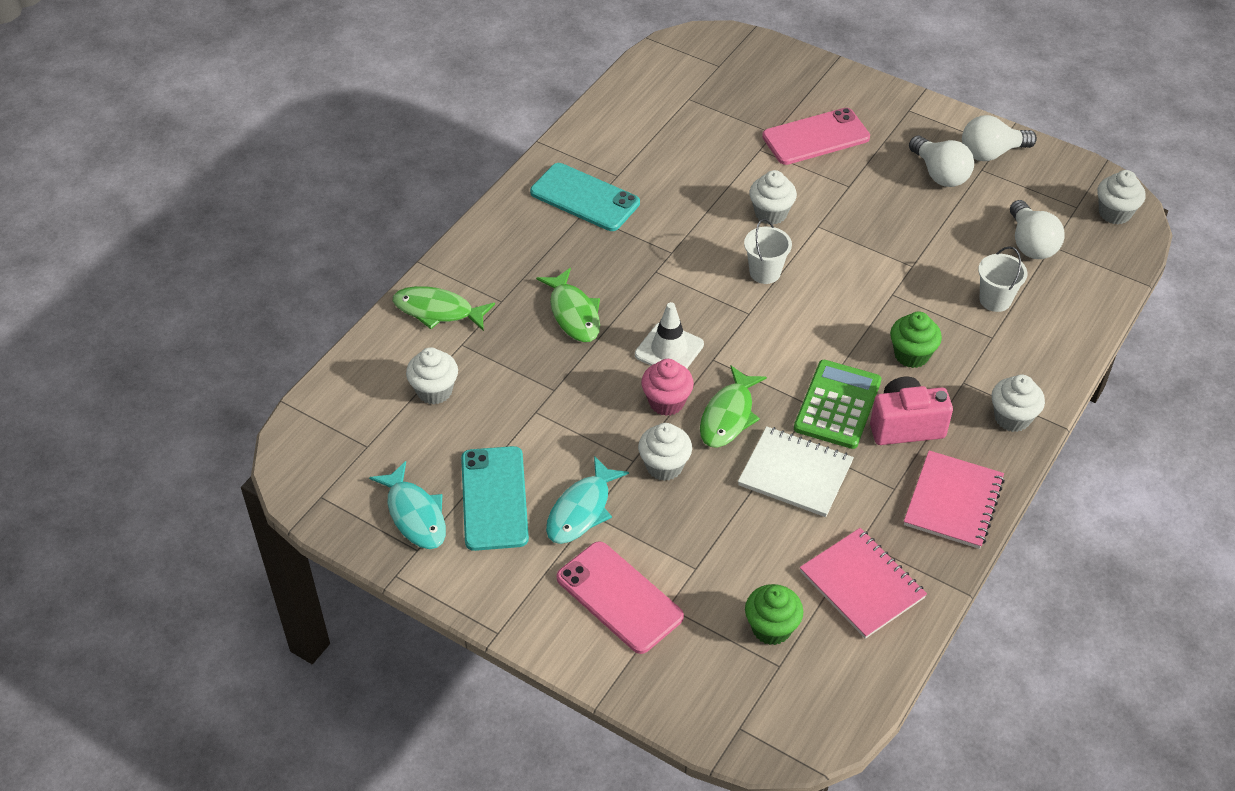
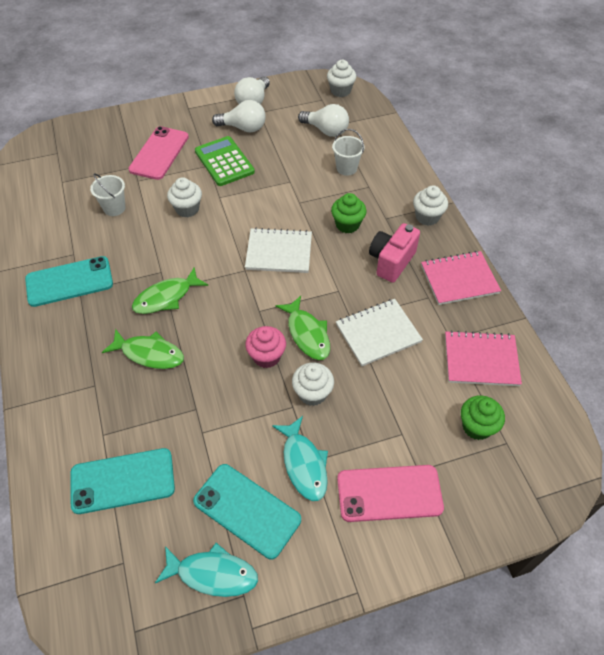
camera: 50 degrees left, 5 degrees up
(434, 391) = (122, 481): white cupcake -> turquoise phone
(438, 311) = (60, 428): green fish -> green fish (166, 297)
(669, 349) = (230, 326): white traffic cone -> none
(765, 272) = (224, 242): white bucket -> white bucket (114, 208)
(804, 324) = (279, 252): none -> white notebook
(837, 405) = (349, 279): green calculator -> green calculator (224, 162)
(953, 501) = (459, 279): pink notebook -> pink notebook turned 75 degrees counterclockwise

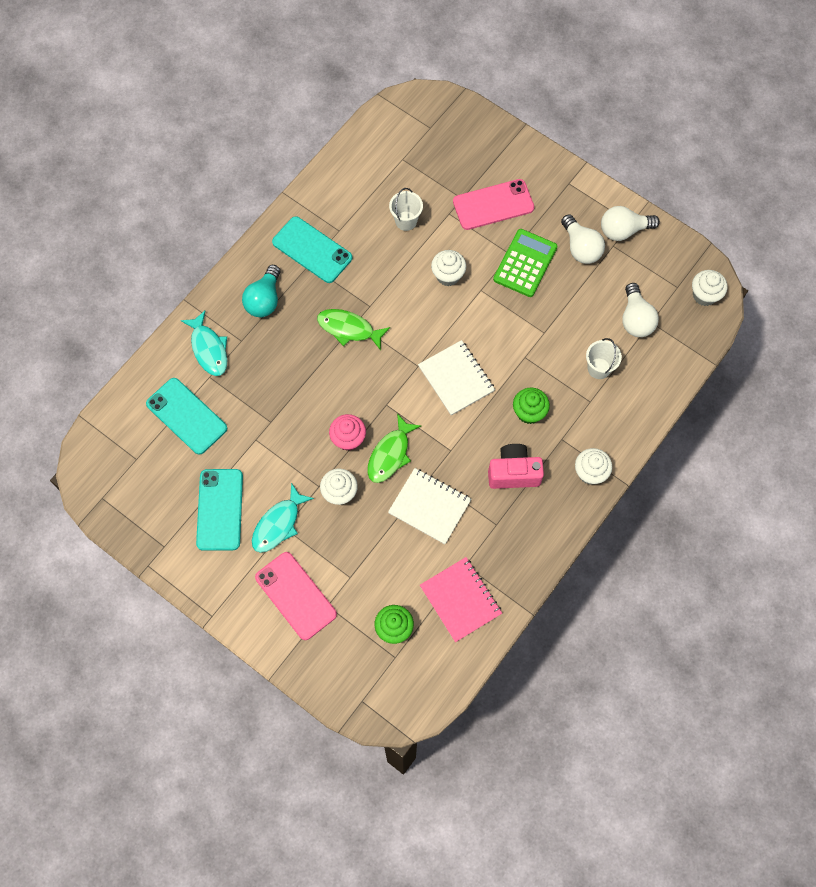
camera: 55 degrees right, 15 degrees up
(75, 343) = (264, 300): none -> turquoise light bulb
(149, 353) = (292, 356): green fish -> none
(212, 574) = (164, 518): turquoise fish -> turquoise fish (209, 349)
(459, 279) = (535, 539): pink notebook -> none

